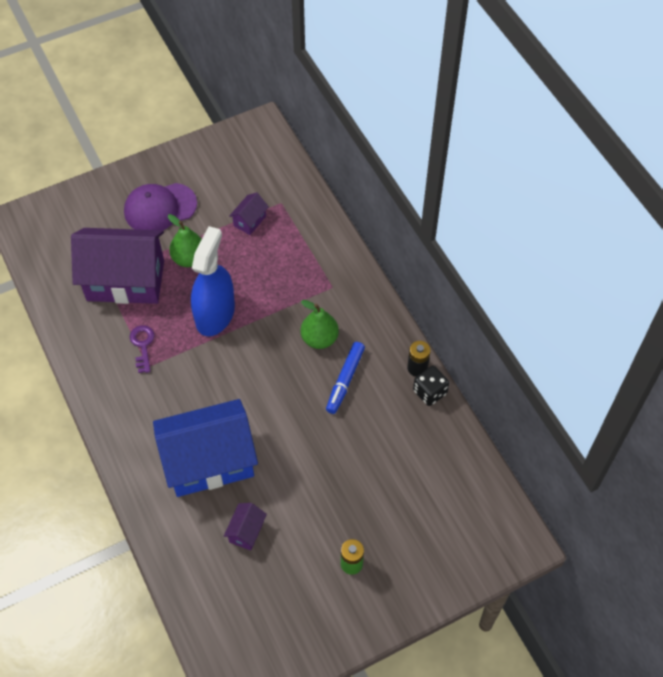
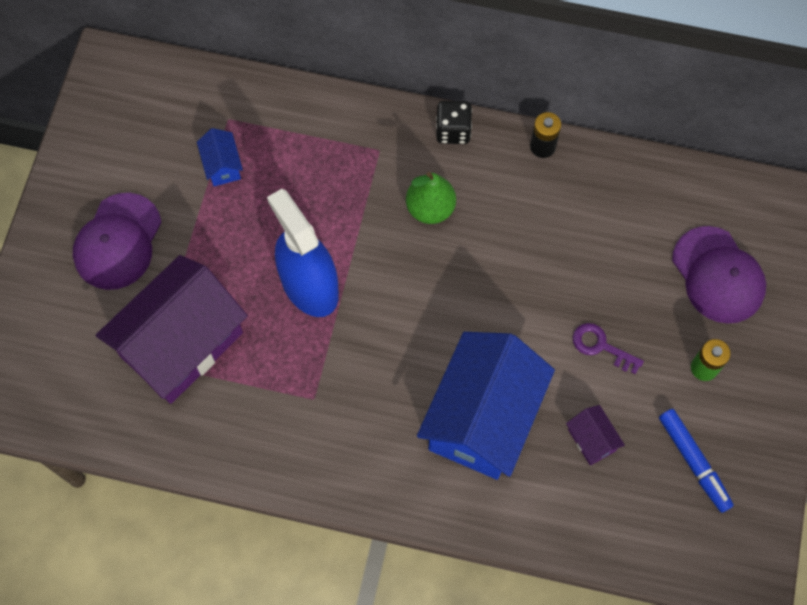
camera: 50 degrees left, 10 degrees up
(142, 345) = (283, 385): purple key -> purple key (601, 346)
(189, 259) = (214, 260): green pear -> none
(250, 221) = (222, 166): purple house -> blue house
(345, 380) = (499, 222): blue marker -> blue marker (693, 462)
(423, 528) = (718, 275): none -> purple cap
(429, 392) = (579, 157): black dice -> black dice (453, 131)

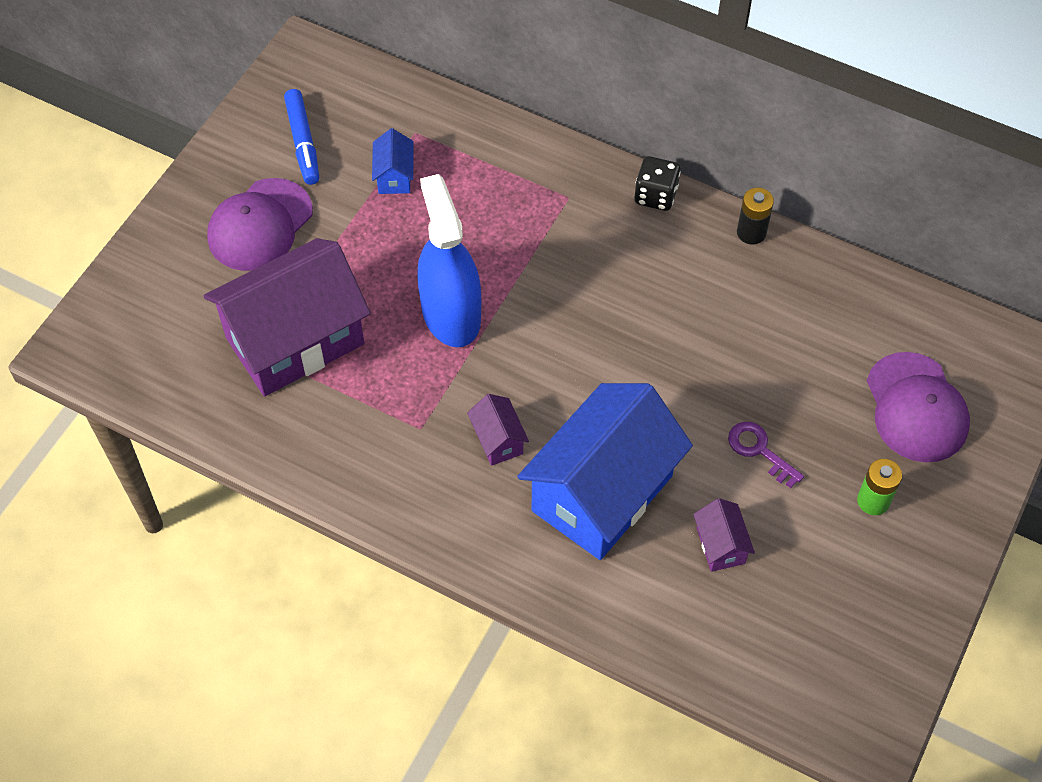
camera: 15 degrees right, 10 degrees down
(382, 393) = (498, 440): none -> purple house
(430, 208) = (607, 267): green pear -> none
(693, 462) = (833, 597): blue marker -> blue marker (303, 142)

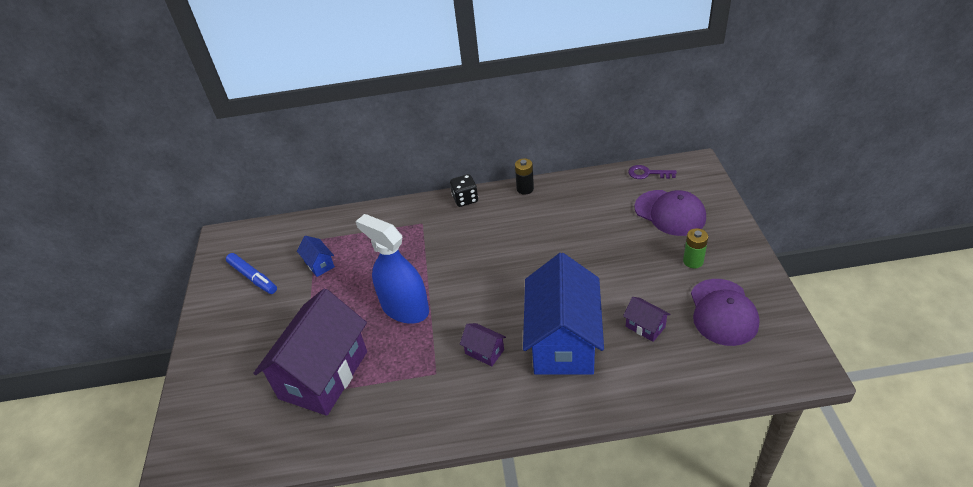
camera: 30 degrees left, 15 degrees down
(260, 225) = (256, 330): purple cap -> purple cap (723, 312)
(759, 450) = (620, 273): purple key -> purple key (648, 173)

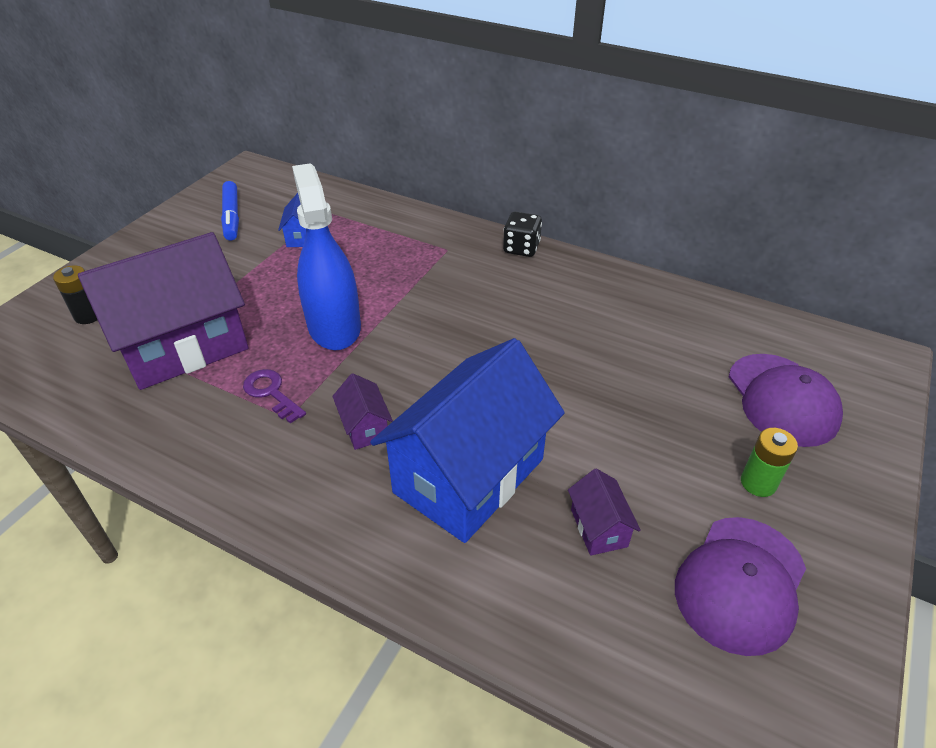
camera: 30 degrees right, 0 degrees up
(525, 189) = (605, 271): black battery -> black battery (89, 315)
(648, 173) = (795, 333): purple key -> purple key (271, 393)

